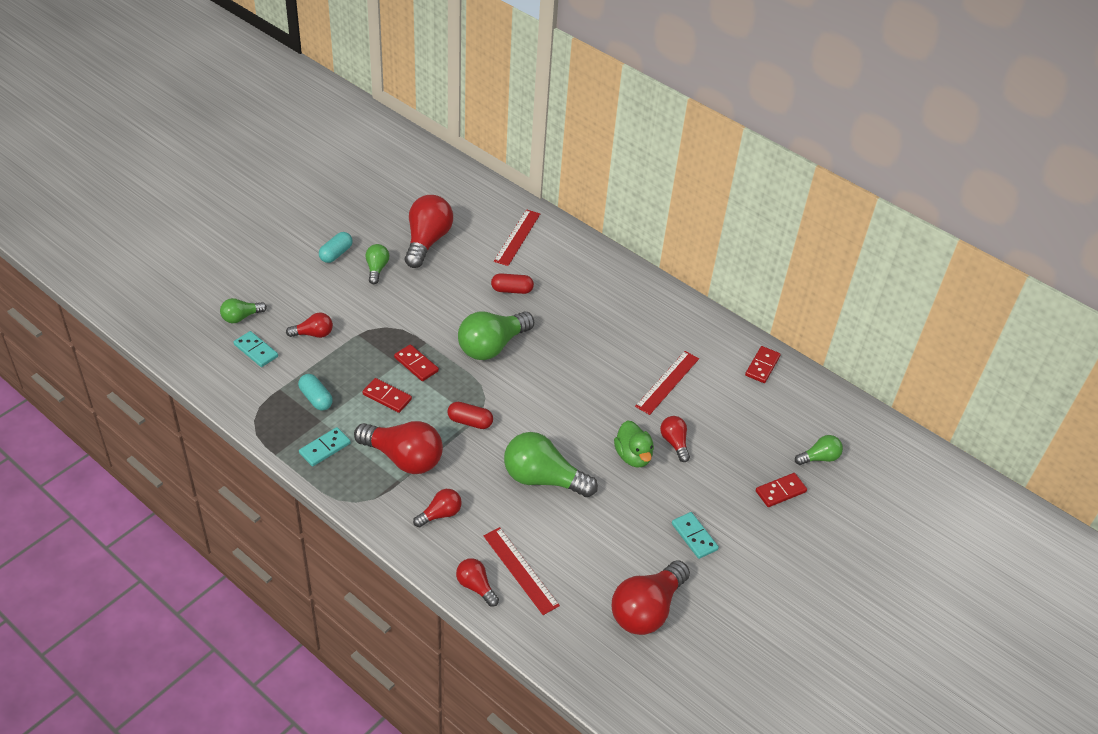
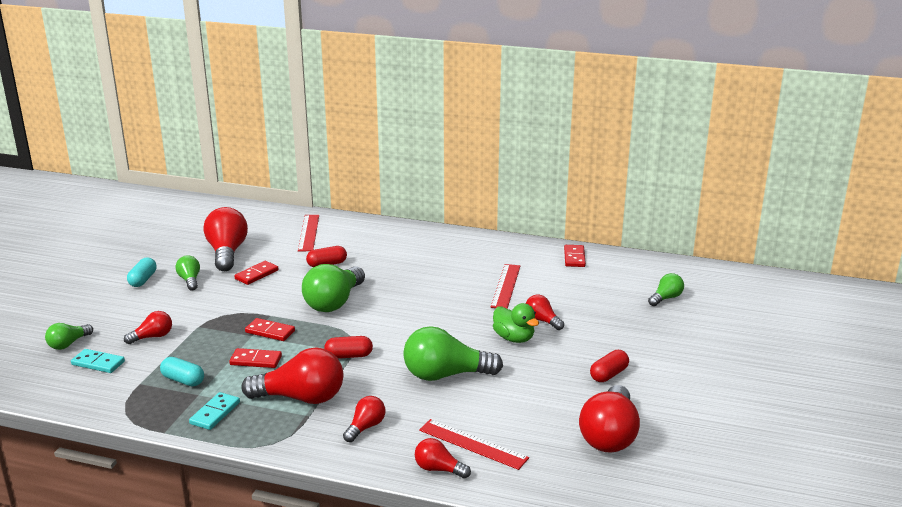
camera: 20 degrees left, 20 degrees down
(694, 537) = (608, 374): turquoise domino -> red capsule
(780, 491) = (654, 326): red domino -> red domino (256, 274)

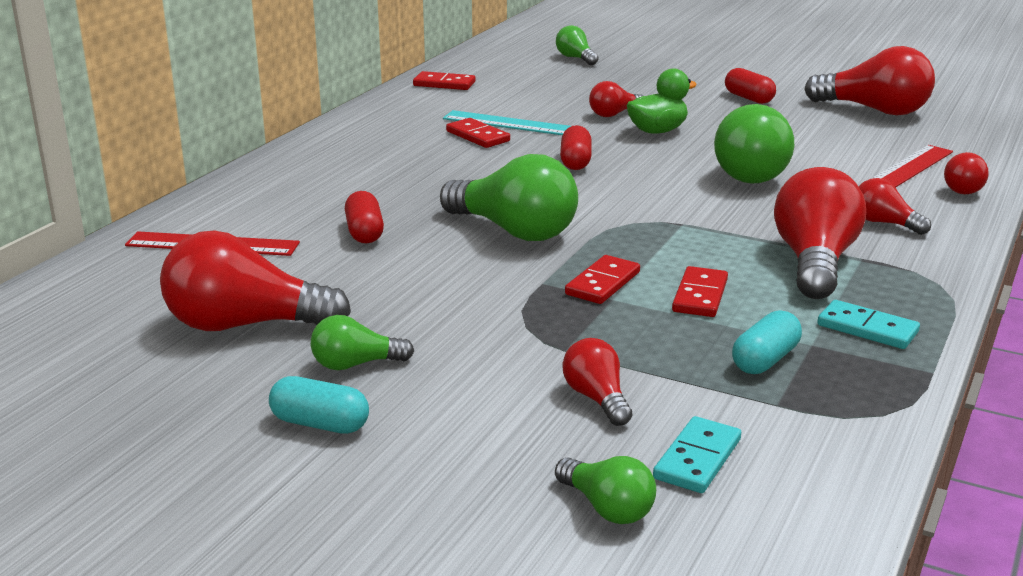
camera: 80 degrees left, 0 degrees up
(256, 274) = (369, 294): red domino -> red domino (477, 136)
(349, 356) = (692, 226): red capsule -> red capsule (575, 161)
(506, 286) = (509, 123): red ruler -> turquoise ruler

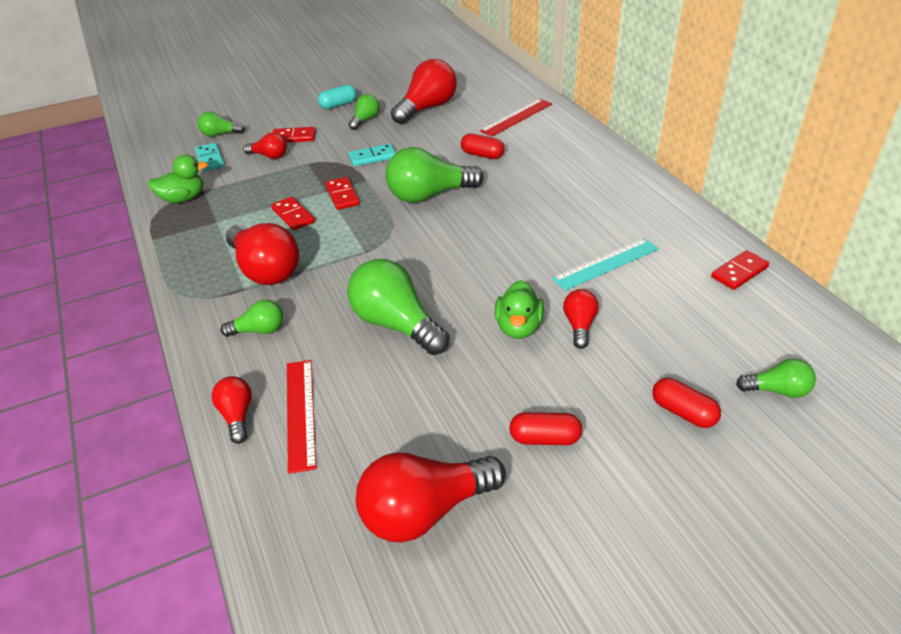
camera: 130 degrees right, 15 degrees up
(477, 136) = (591, 240): red domino -> red domino (294, 137)
(575, 161) = (500, 259): red capsule -> red capsule (683, 412)
(765, 360) = (227, 203): turquoise capsule -> none
(825, 409) = (183, 198): none -> green duck
(867, 328) = (199, 244): turquoise domino -> turquoise domino (372, 157)
(884, 223) = (259, 330): red light bulb -> green light bulb

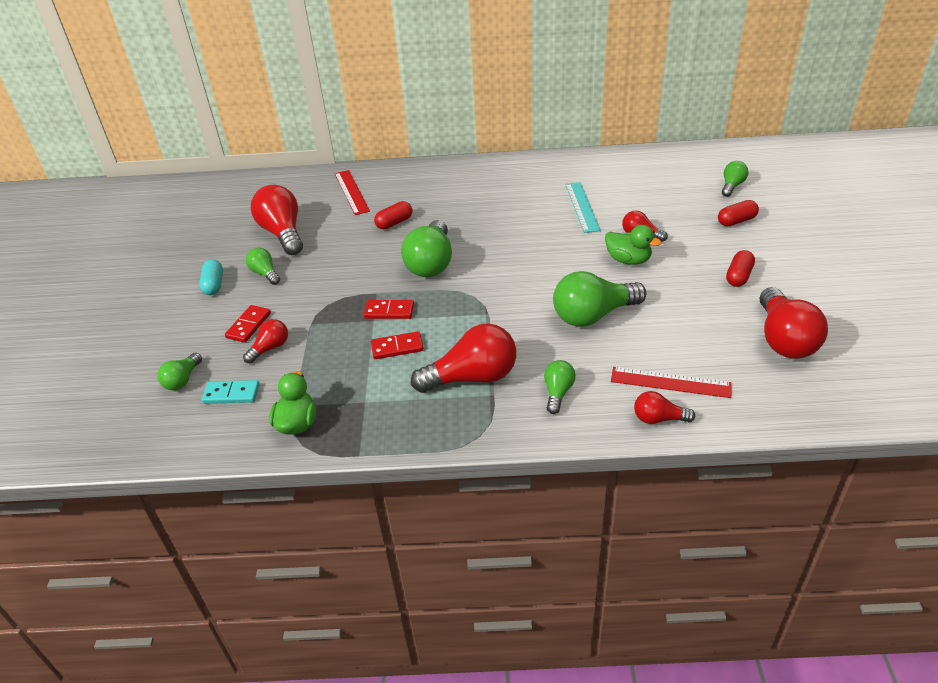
camera: 65 degrees left, 0 degrees up
(372, 157) = (339, 282): turquoise domino -> none
(739, 272) = (623, 163): red domino -> none

